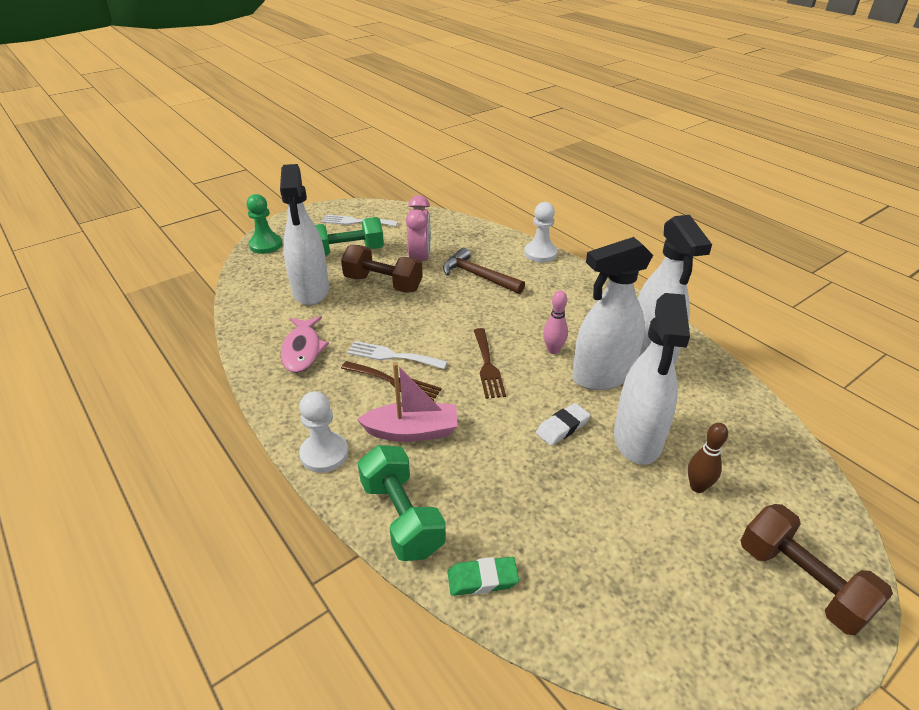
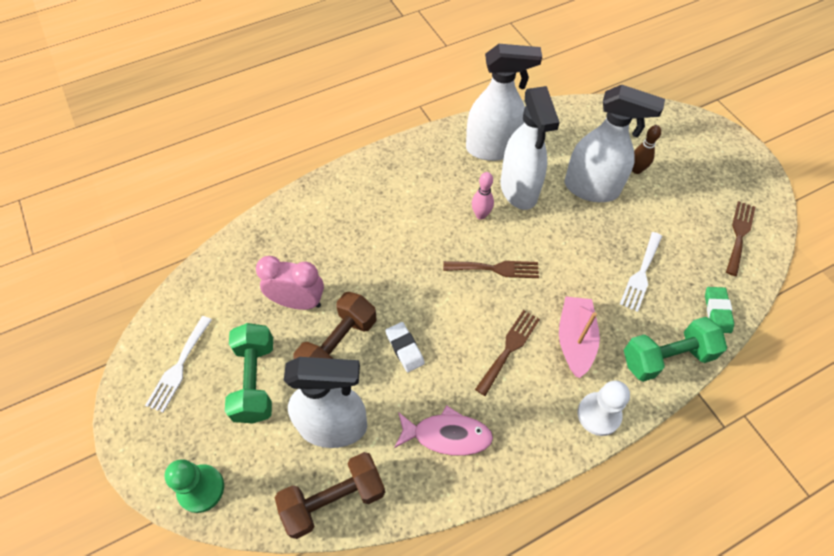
camera: 80 degrees left, 20 degrees up
(392, 356) = (469, 347): white fork -> white fork (641, 274)
(478, 276) = (347, 251): brown hammer -> none
(540, 253) = (320, 188): white pawn -> none
(562, 427) = (576, 231): white eraser -> white eraser (405, 348)
(635, 620) = (739, 235): none -> brown fork
(801, 582) = (707, 148): brown dumbbell -> brown dumbbell (333, 499)

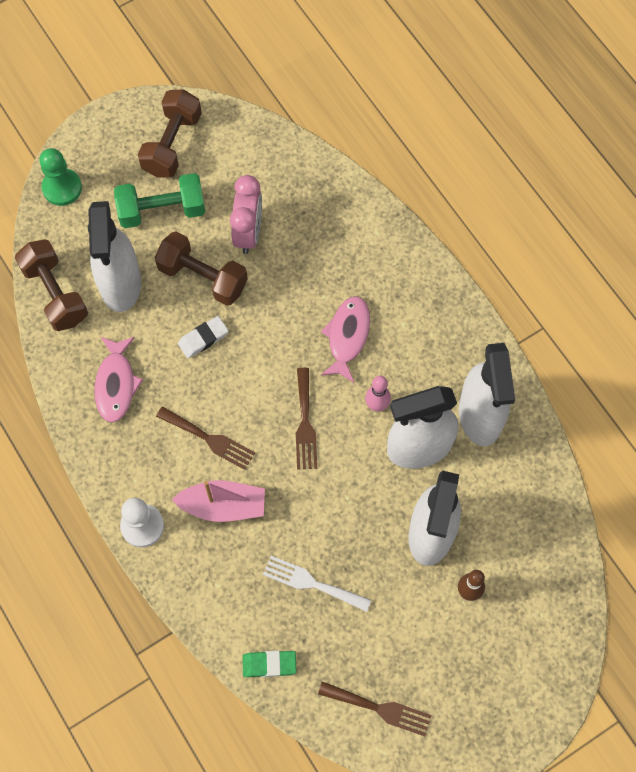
camera: 85 degrees right, 10 degrees up
(179, 367) = (172, 144): white fork -> brown dumbbell
(415, 231) = (347, 336): none -> pink fish
(666, 357) = (209, 601): green dumbbell -> none

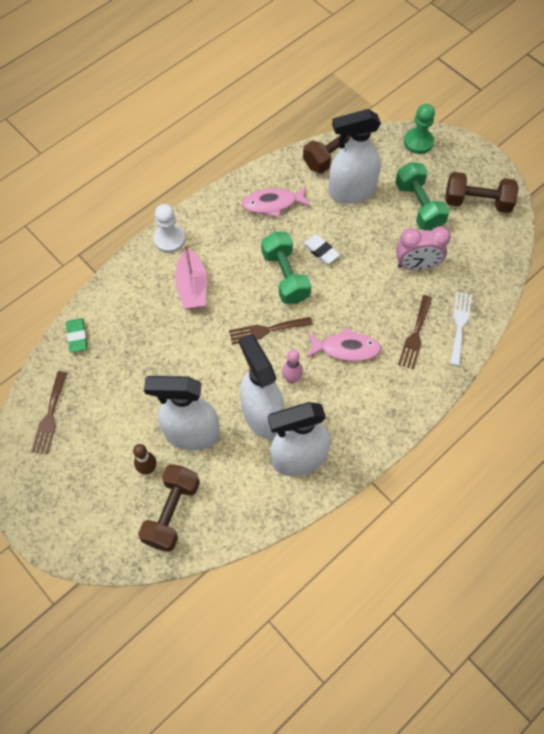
camera: 80 degrees right, 5 degrees down
(203, 277) = (371, 242): brown dumbbell -> brown dumbbell (171, 512)
(209, 439) = (242, 269): brown fork -> brown fork (415, 335)
(232, 388) = (285, 276): none -> green dumbbell
(312, 583) = (141, 355): white fork -> white fork (459, 325)

